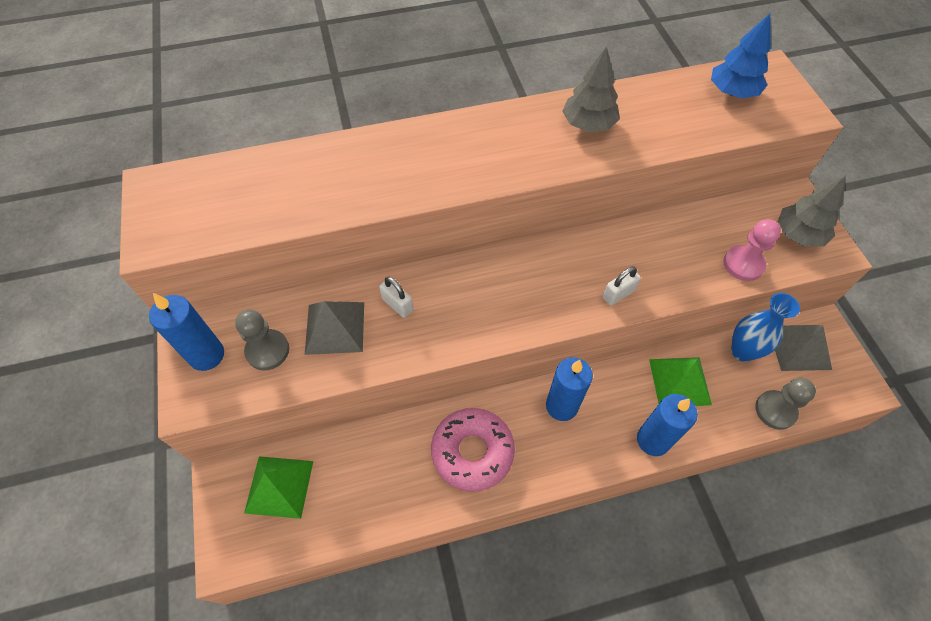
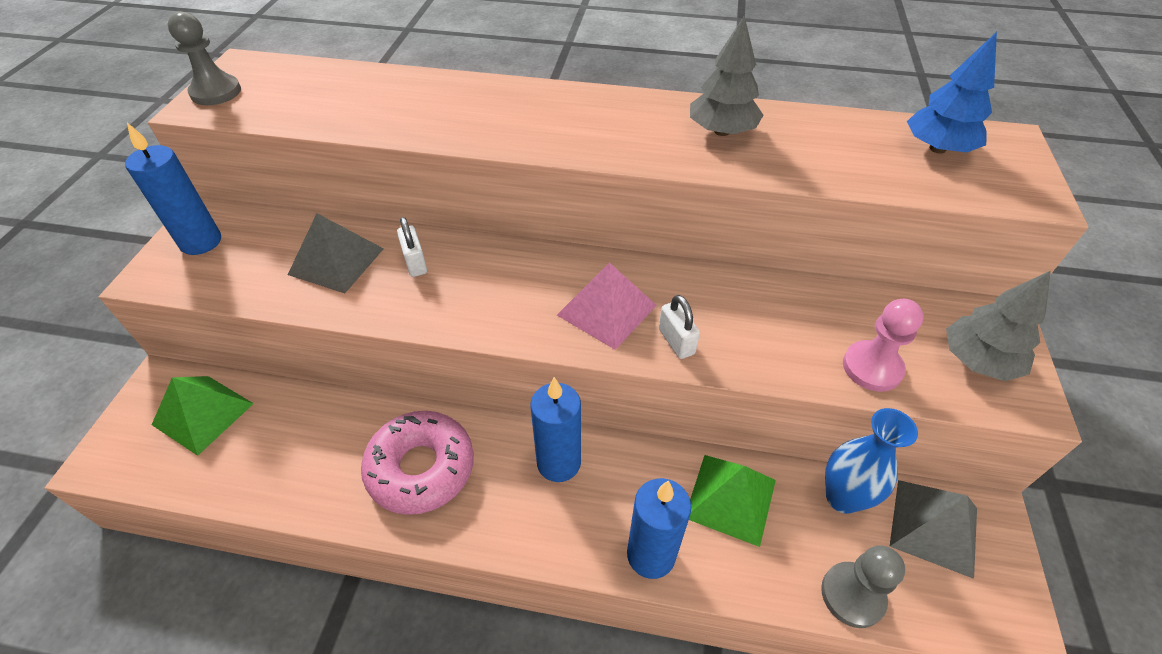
camera: 25 degrees right, 10 degrees down
(267, 350) = (257, 258): grey pawn -> grey pawn (216, 92)
(559, 288) = (607, 310): none -> pink pyramid
(618, 294) = (676, 341): white padlock -> white padlock turned 75 degrees clockwise

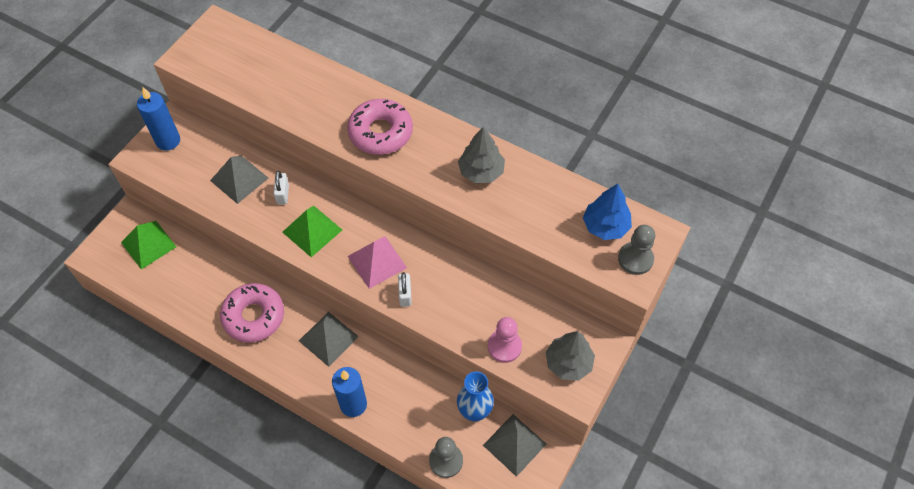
camera: 20 degrees right, 10 degrees up
(216, 92) = (196, 48): grey pawn -> grey pawn (635, 259)
(548, 122) = (380, 132): none -> pink donut
(559, 463) = (328, 338): blue candle -> grey pyramid
(731, 498) = (412, 390): green pyramid -> green pyramid (312, 230)

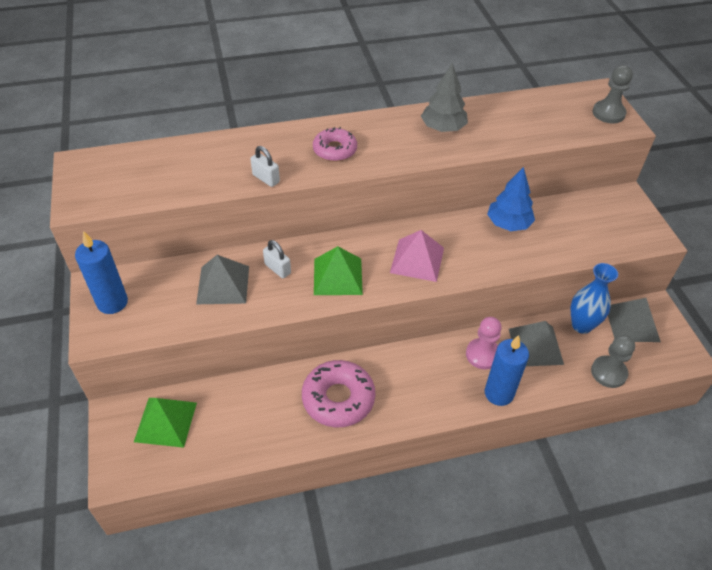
camera: 45 degrees left, 10 degrees down
(328, 338) = (419, 364): grey pyramid -> grey pyramid (536, 346)
(380, 132) = (335, 150): pink donut -> pink donut, size x0.64
(405, 294) = (467, 265): white padlock -> white padlock (266, 178)
(504, 346) = (576, 245): pink pawn -> pink pawn (483, 354)
(568, 363) = (625, 224): grey tree -> none
(605, 226) = (565, 107): blue tree -> blue tree (508, 224)

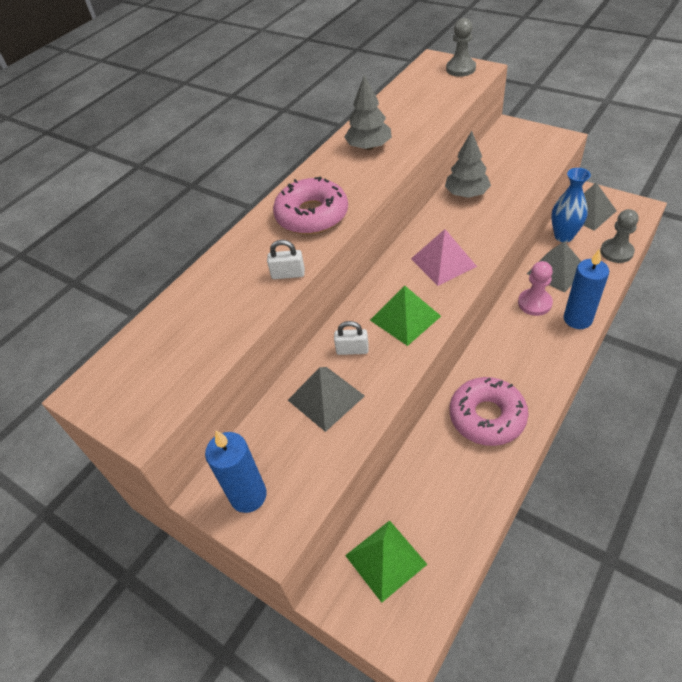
camera: 35 degrees left, 0 degrees up
(335, 150) = (312, 215): pink donut -> pink donut, size x1.55
(508, 224) = (466, 194): blue tree -> grey tree

